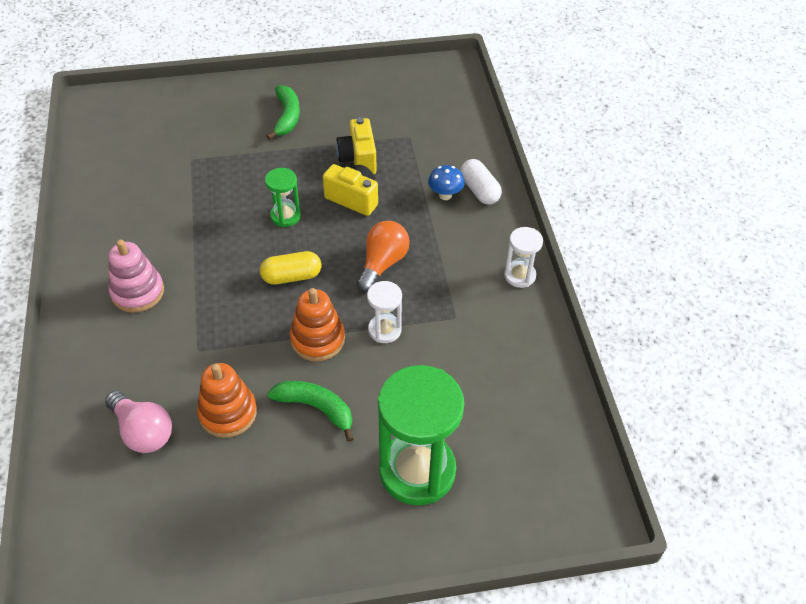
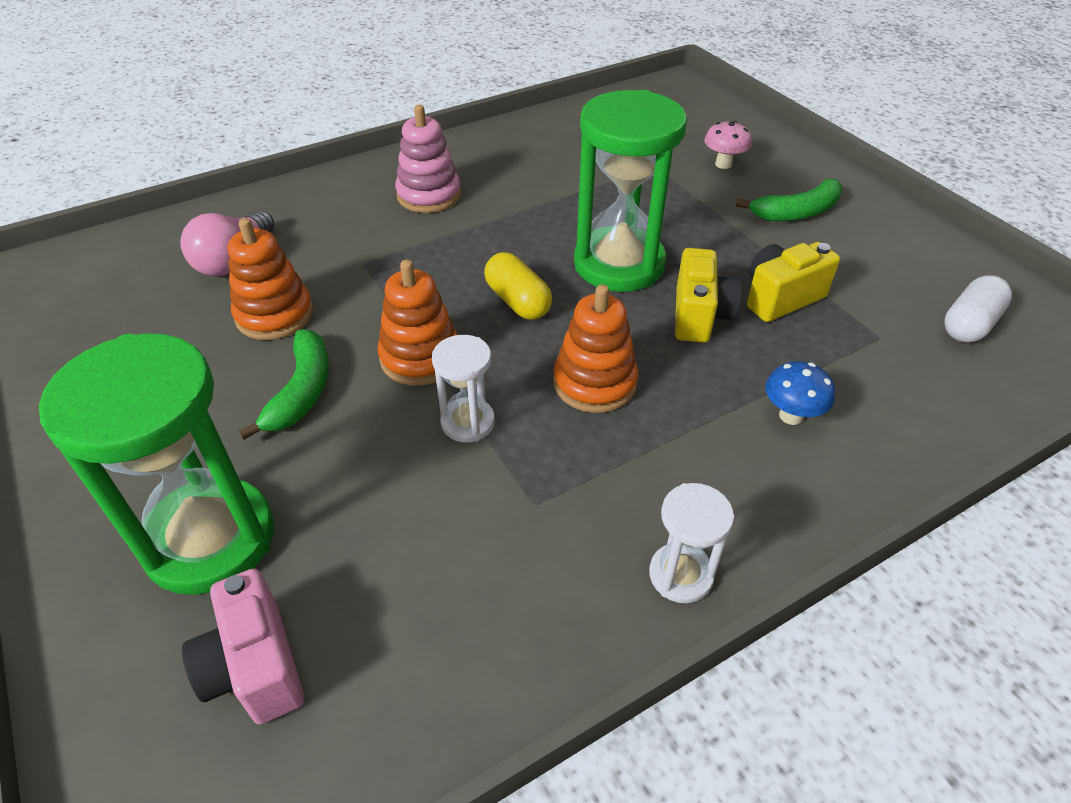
camera: 70 degrees right, 5 degrees down
(213, 126) = (723, 164): none -> pink mushroom
(285, 216) = (619, 264): green hourglass -> green hourglass, size x2.06
(382, 264) = (594, 383): orange light bulb -> orange stacking toy
(479, 190) = (840, 458): white capsule -> white capsule (969, 324)
(507, 457) = (255, 667): none -> pink camera

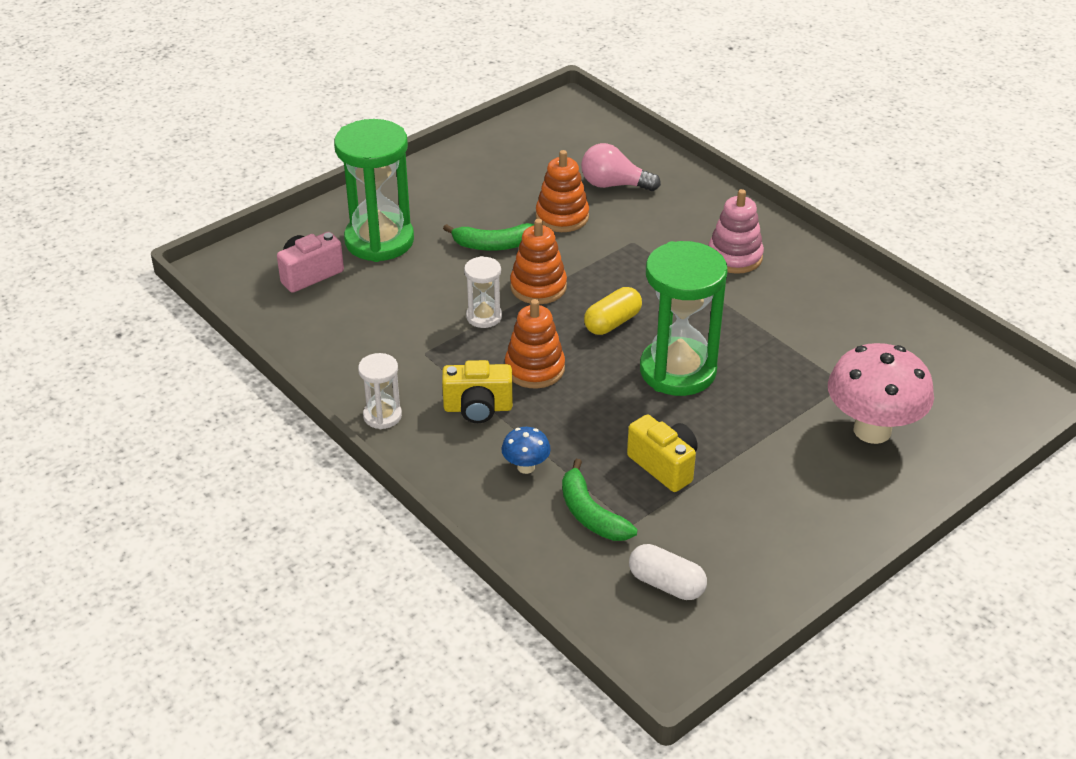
camera: 80 degrees right, 5 degrees down
(700, 316) = (625, 419): yellow camera -> yellow camera (478, 408)
(723, 164) = (872, 430): pink mushroom -> pink mushroom, size x2.17
(796, 212) = (804, 480): green banana -> green banana (591, 514)

